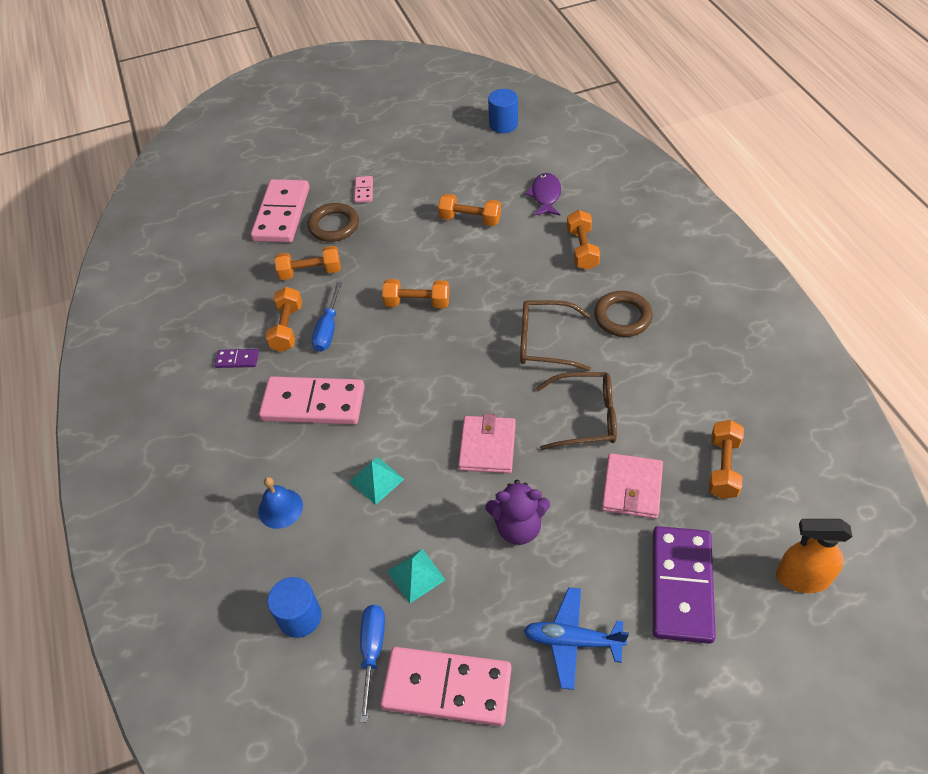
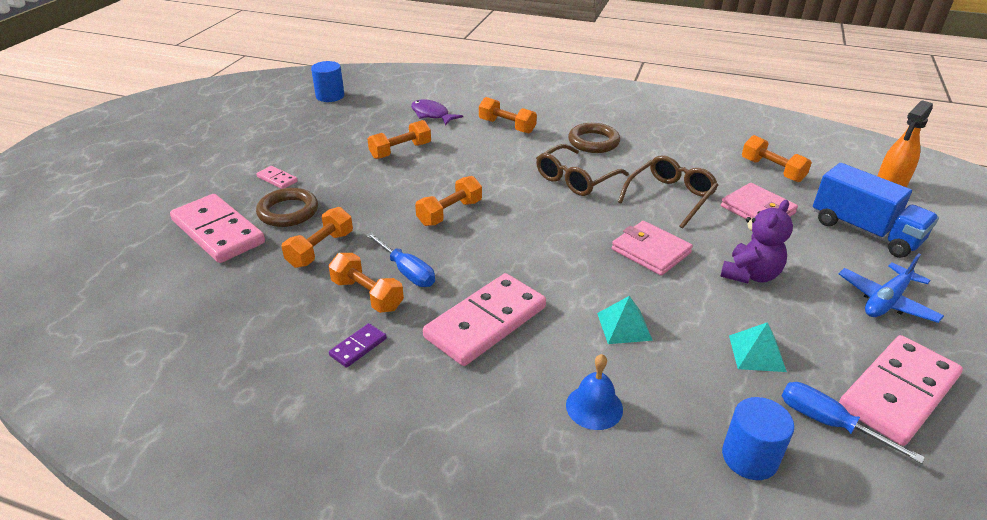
camera: 55 degrees left, 15 degrees down
(681, 586) = (865, 231): purple domino -> blue truck

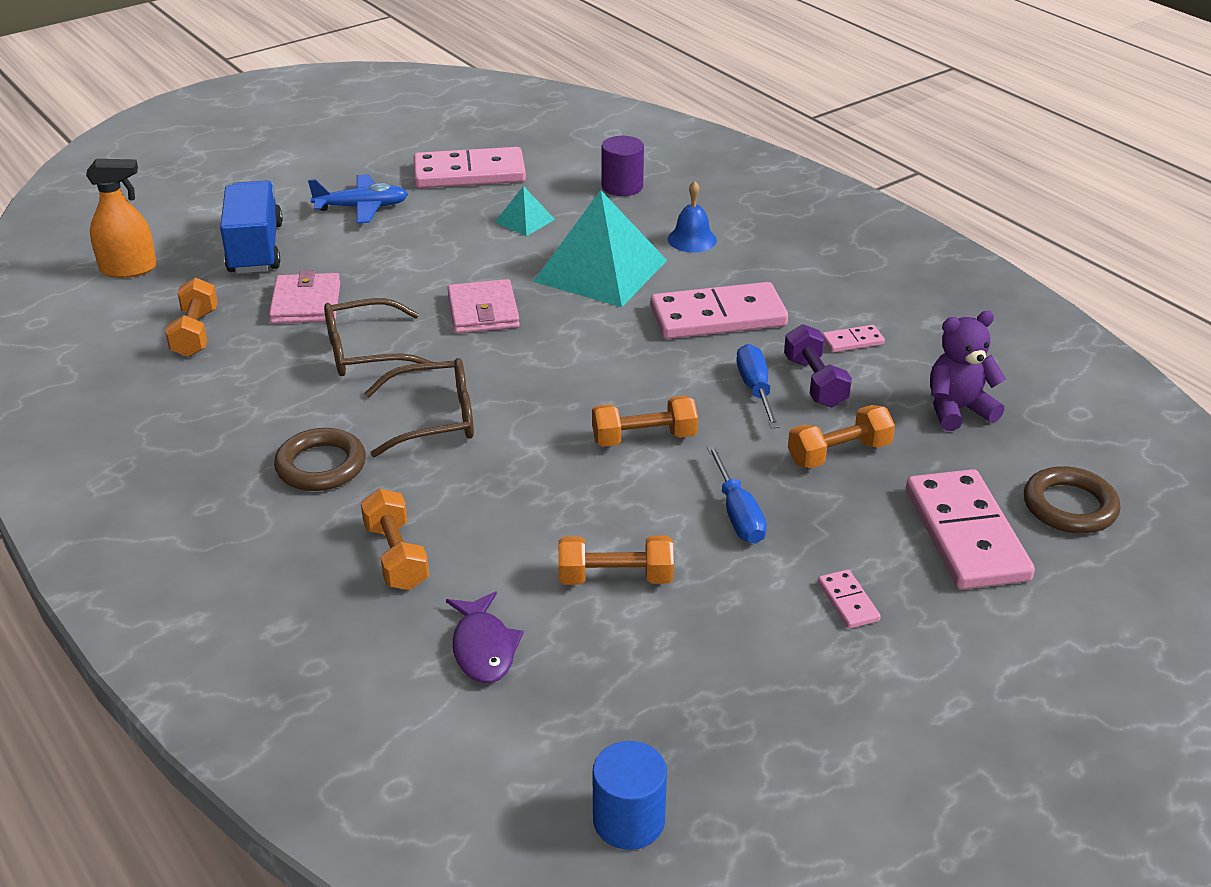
camera: 145 degrees left, 0 degrees up
(288, 212) = (856, 529): brown ring -> brown ring (1069, 506)
(358, 347) = (852, 341): purple domino -> pink domino
(367, 295) = (815, 382): orange dumbbell -> purple dumbbell
(624, 326) = (600, 270): turquoise pyramid -> turquoise pyramid, size x2.18
(749, 457) = (622, 187): blue cylinder -> purple cylinder
(750, 275) = (430, 261): purple teddy bear -> purple teddy bear (957, 410)
(827, 422) = (544, 180): blue screwdriver -> blue screwdriver (738, 514)

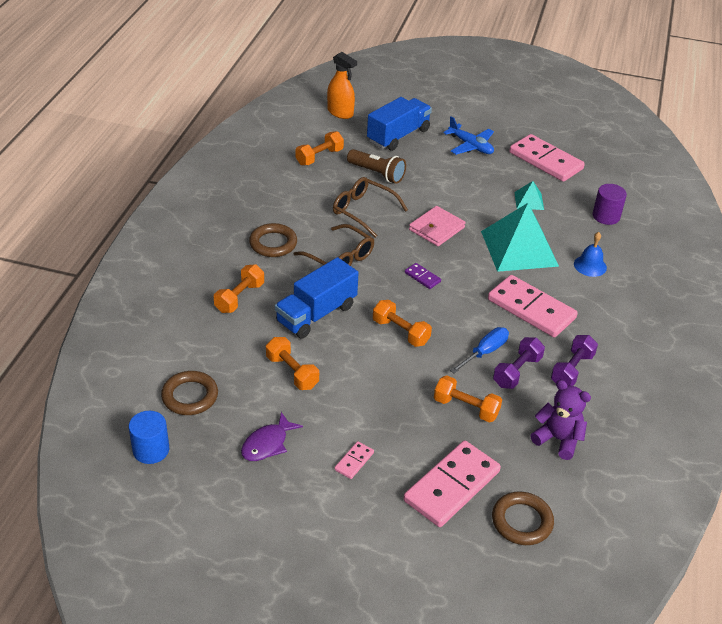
camera: 50 degrees right, 5 degrees up
(306, 303) = (377, 174): pink wallet -> brown flashlight
(483, 648) = (210, 354): purple fish -> purple fish (267, 444)
(522, 496) = (316, 314): none -> blue truck
(553, 715) = (190, 396): none -> brown ring
(561, 369) = (422, 277): none -> purple domino
(738, 514) = (378, 392): blue screwdriver -> none
(852, 341) = (572, 370): pink domino -> purple dumbbell

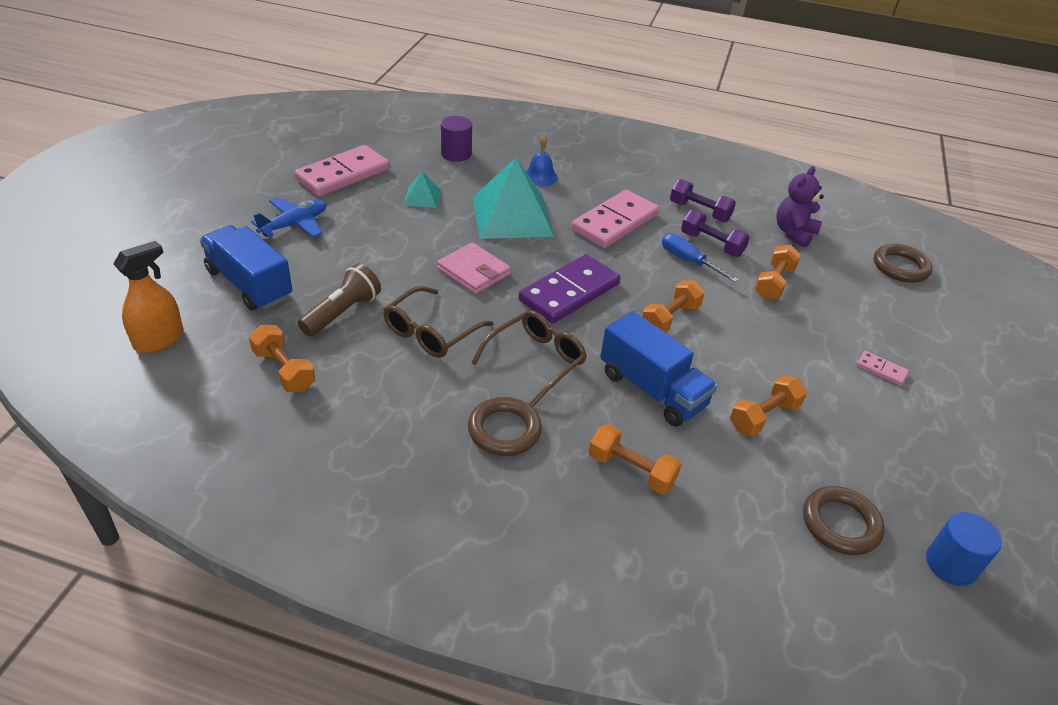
camera: 90 degrees left, 0 degrees up
(267, 444) = (888, 442): purple fish -> none
(422, 277) = (569, 292): purple domino -> purple domino, size x2.29
(451, 486) = (880, 304): pink domino -> none

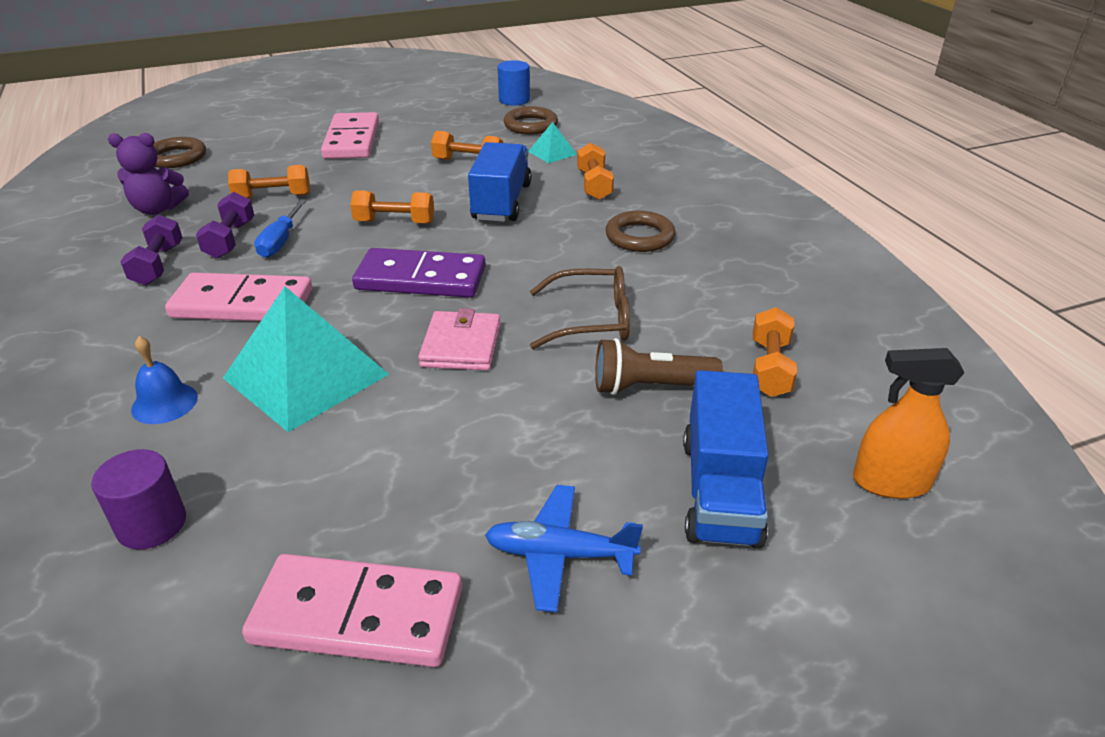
camera: 125 degrees left, 5 degrees down
(422, 197) = (338, 476): turquoise pyramid -> turquoise pyramid (552, 153)
(536, 361) = (544, 255): brown glasses -> none
(881, 370) = (352, 140): pink domino -> pink domino, size x2.29

